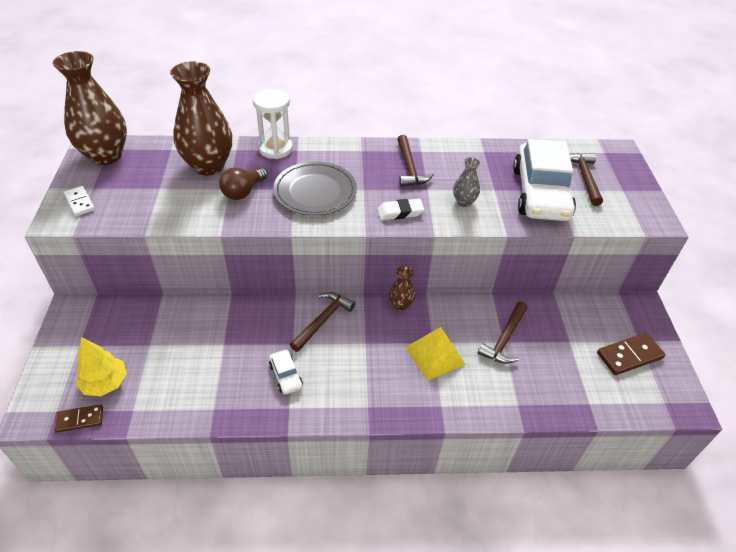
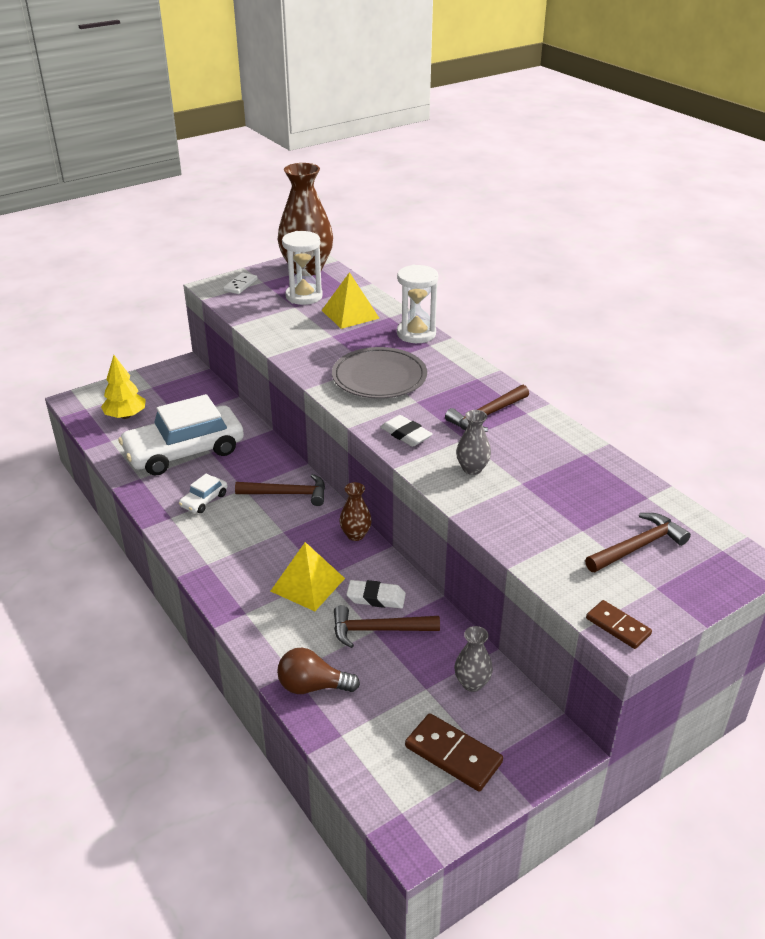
camera: 60 degrees right, 10 degrees down
(79, 419) = (85, 422): brown domino -> brown domino (618, 626)
(149, 176) = (304, 296): none -> white hourglass
(208, 166) = (350, 314): brown vase -> yellow pyramid
(243, 192) = (335, 343): brown light bulb -> brown light bulb (312, 686)
(473, 325) = (376, 598): none -> white eraser
(540, 193) = (558, 519): white car -> white car (184, 451)
(576, 318) = (472, 683): none -> grey vase

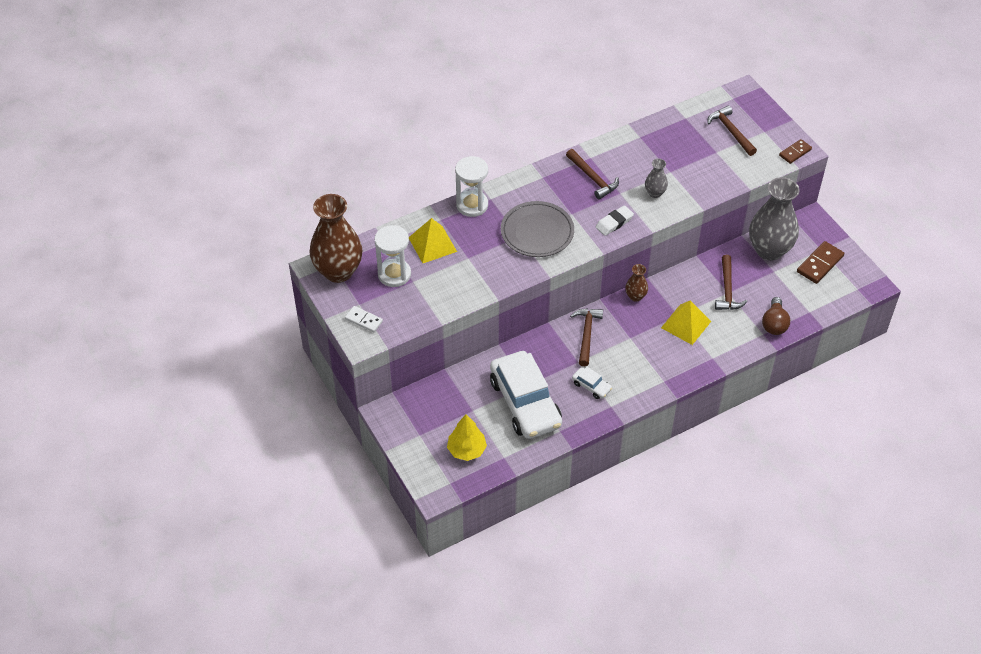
camera: 85 degrees left, 15 degrees up
(376, 598) = (698, 289): white eraser -> none
(472, 683) = (769, 250): grey vase -> grey vase, size x2.18

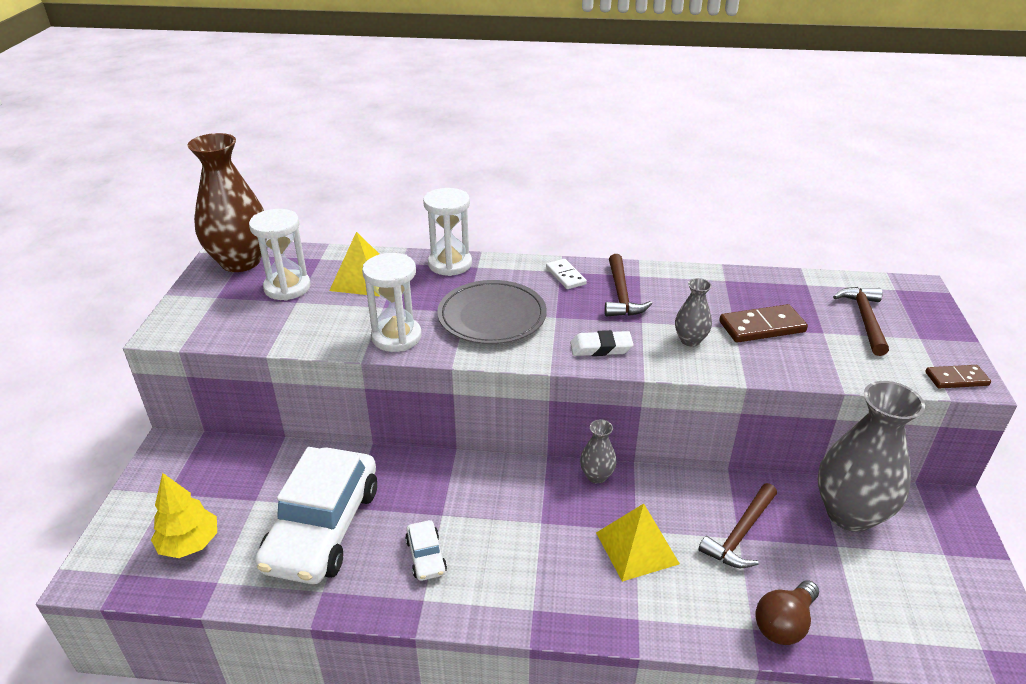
camera: 35 degrees right, 15 degrees down
(364, 320) = (197, 313): white domino -> white domino (565, 276)
(499, 274) = (396, 337): none -> white hourglass
(586, 334) = (487, 488): brown hammer -> none
(635, 296) = (596, 476): brown vase -> grey vase
(820, 264) = (928, 574): brown domino -> brown domino (762, 327)

